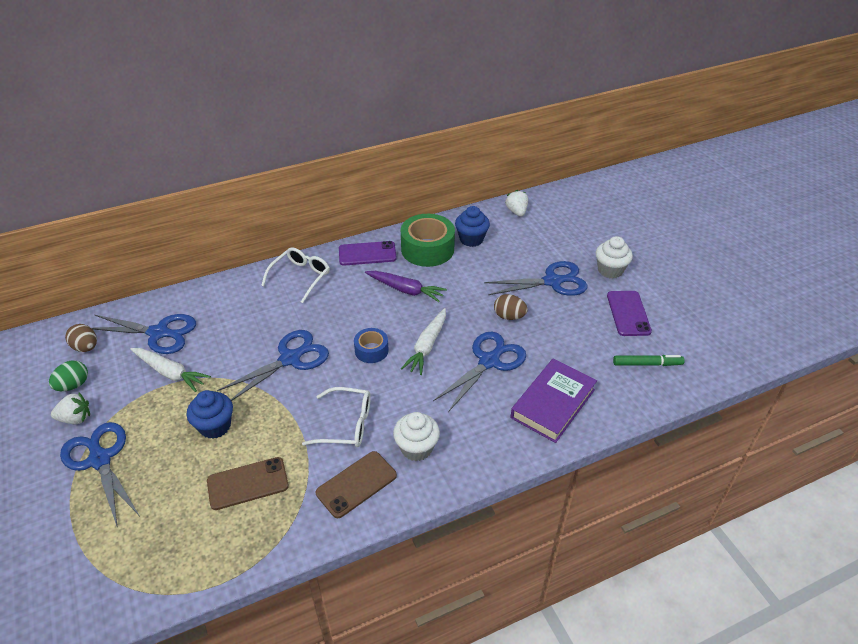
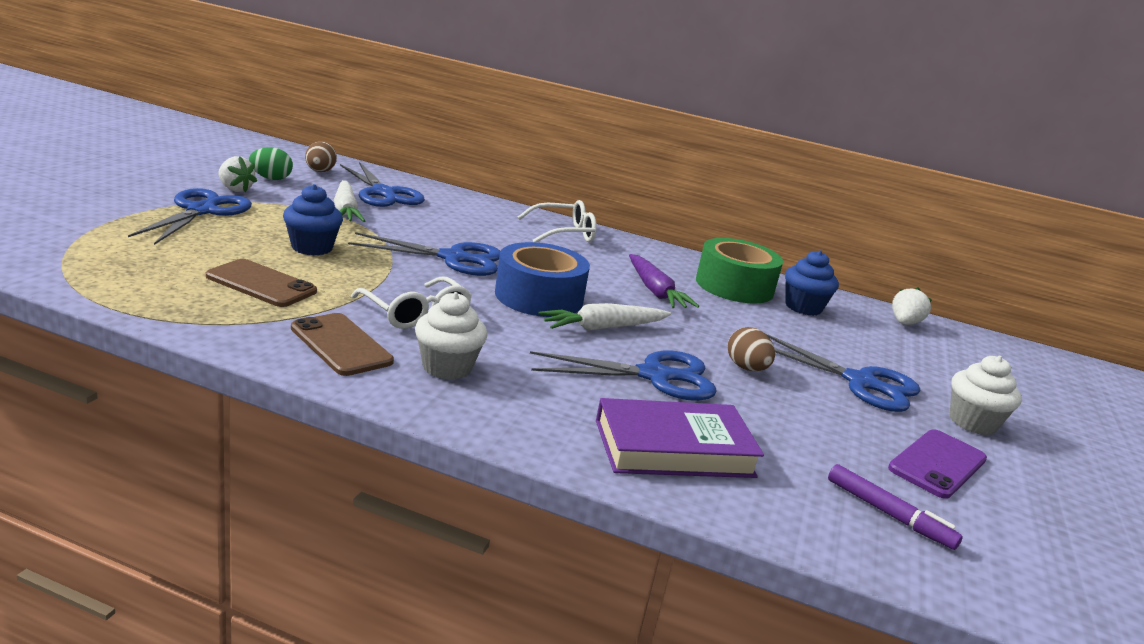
camera: 40 degrees right, 20 degrees down
(356, 484) = (341, 345): brown phone -> brown phone turned 45 degrees clockwise
(367, 254) = (659, 256): purple phone -> none
(371, 350) = (539, 297): blue tape -> blue tape, size x1.83
(647, 364) = (889, 514): green marker -> purple marker

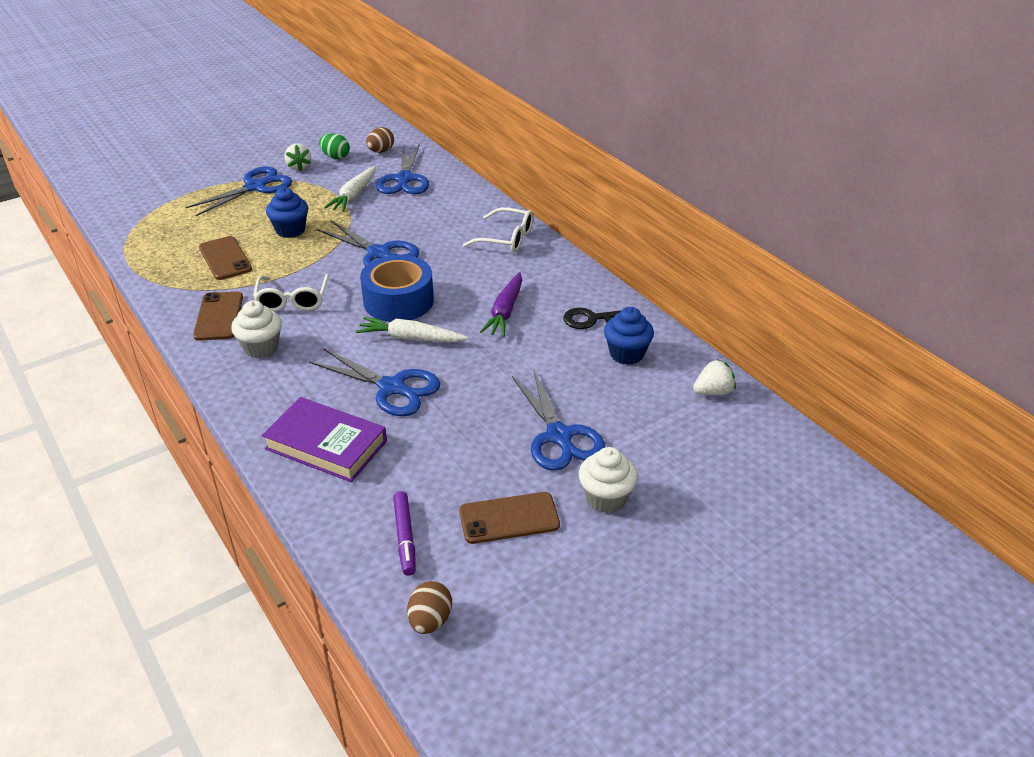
camera: 40 degrees right, 15 degrees up
(734, 286) = (590, 319): green tape -> black key
(746, 368) = (476, 399): brown egg -> brown egg (430, 620)
(937, 464) = (509, 518): purple phone -> brown phone

